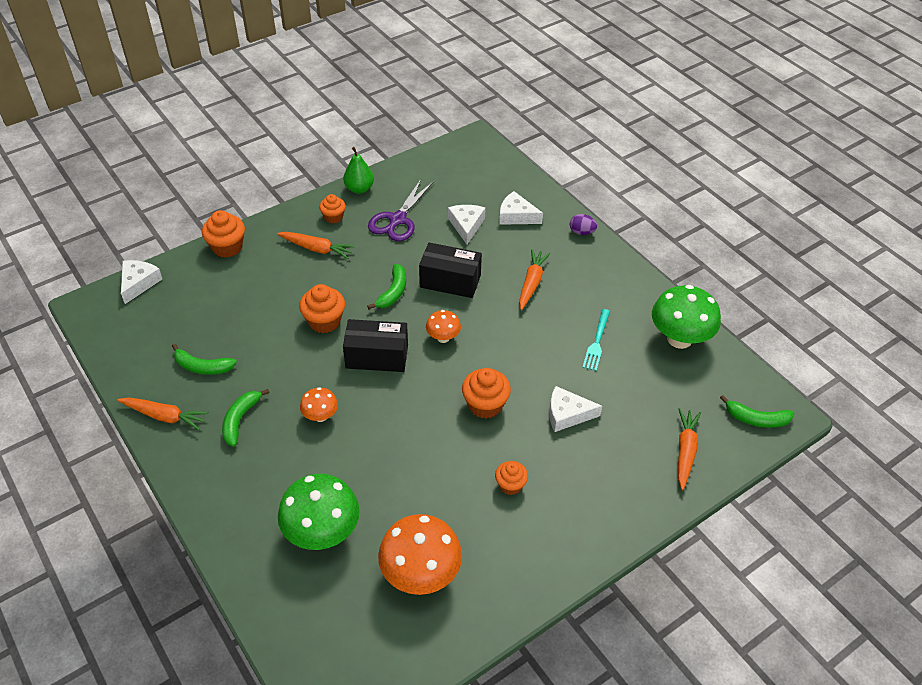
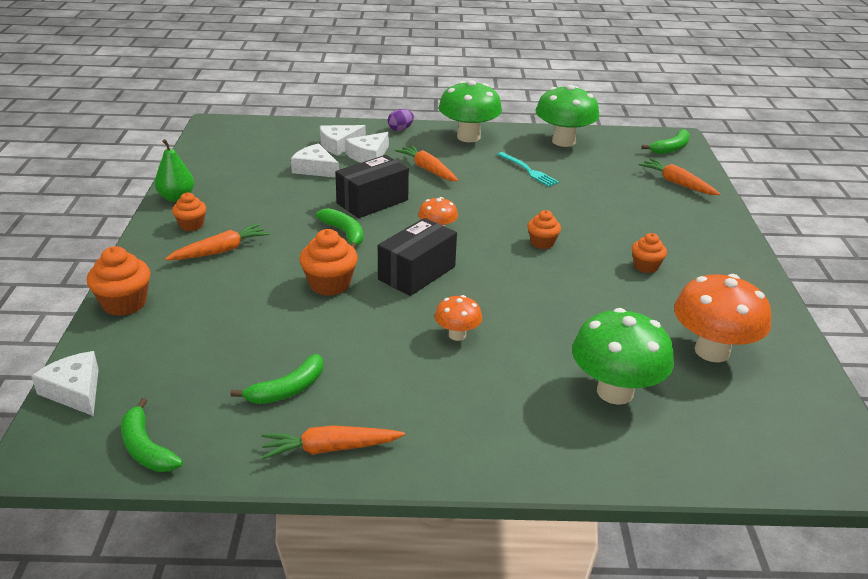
camera: 55 degrees left, 15 degrees down
(164, 416) = (330, 449): orange carrot -> orange carrot turned 150 degrees counterclockwise
(240, 419) = (402, 390): green banana -> green banana (146, 447)
(398, 219) = (253, 195): purple scissors -> none
(485, 405) = (542, 243): orange cupcake -> orange cupcake, size x0.64
(567, 414) = (592, 212): white cheese -> white cheese (369, 156)
(615, 277) = (468, 137): none -> green mushroom

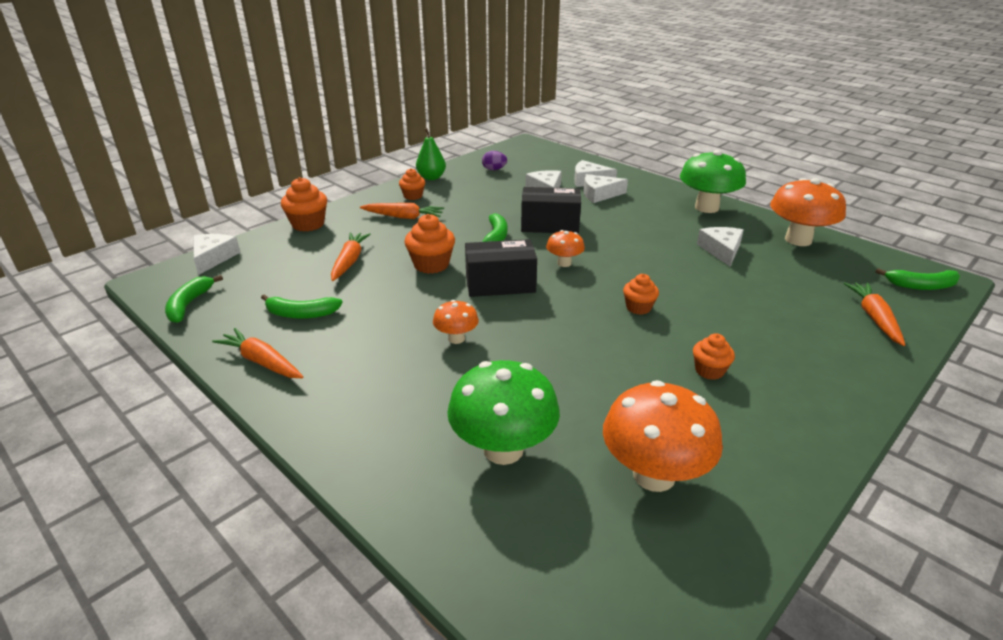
camera: 45 degrees right, 0 degrees up
(400, 129) = (655, 184): purple egg -> purple egg (494, 169)
(427, 169) = (630, 219): orange carrot -> orange carrot (349, 261)
(529, 171) = (721, 250): turquoise fork -> white cheese
(563, 141) = (798, 240): green mushroom -> orange mushroom

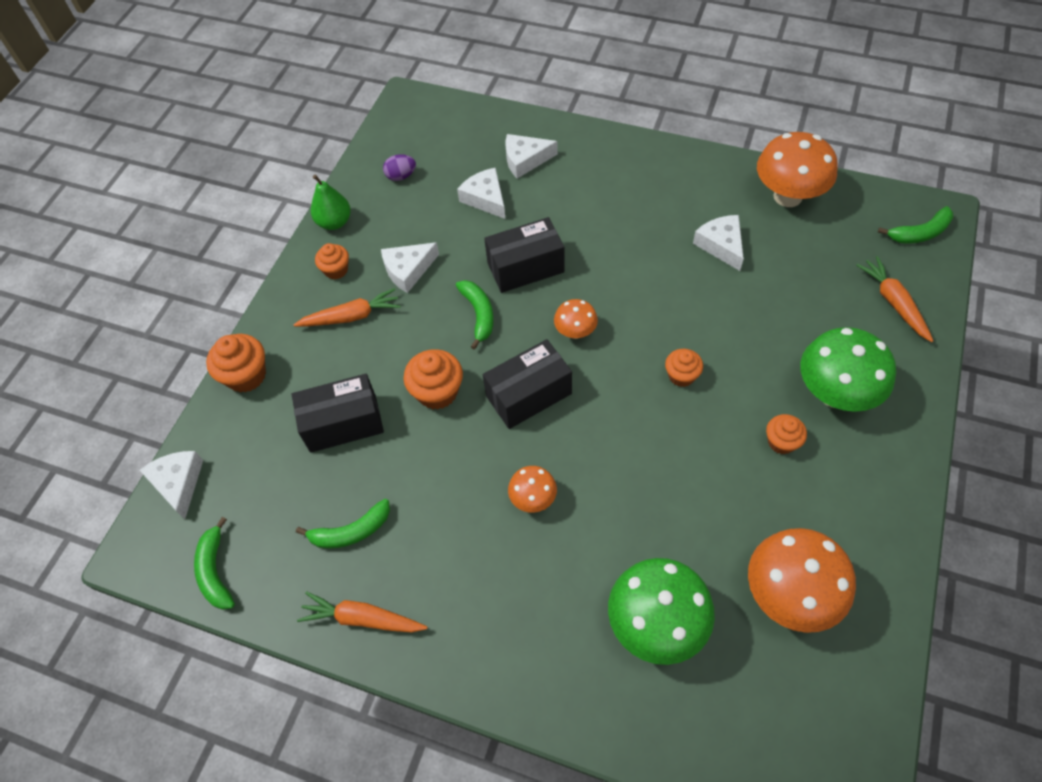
camera: 20 degrees left, 25 degrees up
(349, 261) = (343, 423): orange carrot -> black box
(599, 194) = (550, 185): white cheese -> white cheese (408, 270)
(706, 207) = (676, 169): green mushroom -> green mushroom (834, 393)

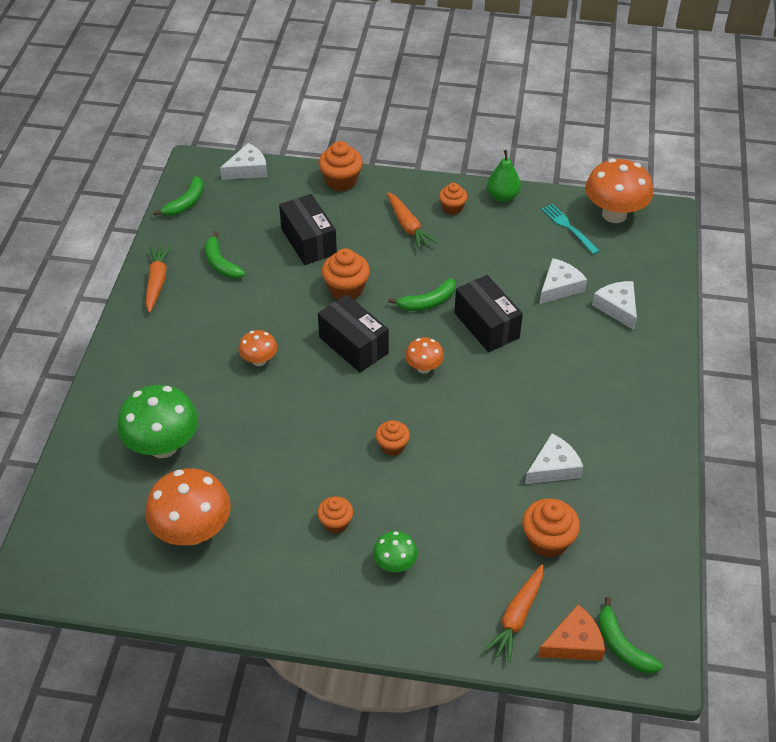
camera: 75 degrees right, 10 degrees down
(216, 571) = (185, 203): green banana -> green banana turned 150 degrees clockwise
(401, 176) = (568, 227): purple egg -> turquoise fork
(408, 270) = (463, 250): white cheese -> none
(787, 196) = (638, 522): orange mushroom -> orange mushroom (614, 214)
(807, 265) = (547, 540): none -> orange cupcake
(834, 393) = (395, 564): green mushroom -> green mushroom, size x0.52
(893, 303) = (517, 617): orange carrot -> orange carrot turned 150 degrees clockwise
(919, 266) = (574, 643): none -> orange cheese

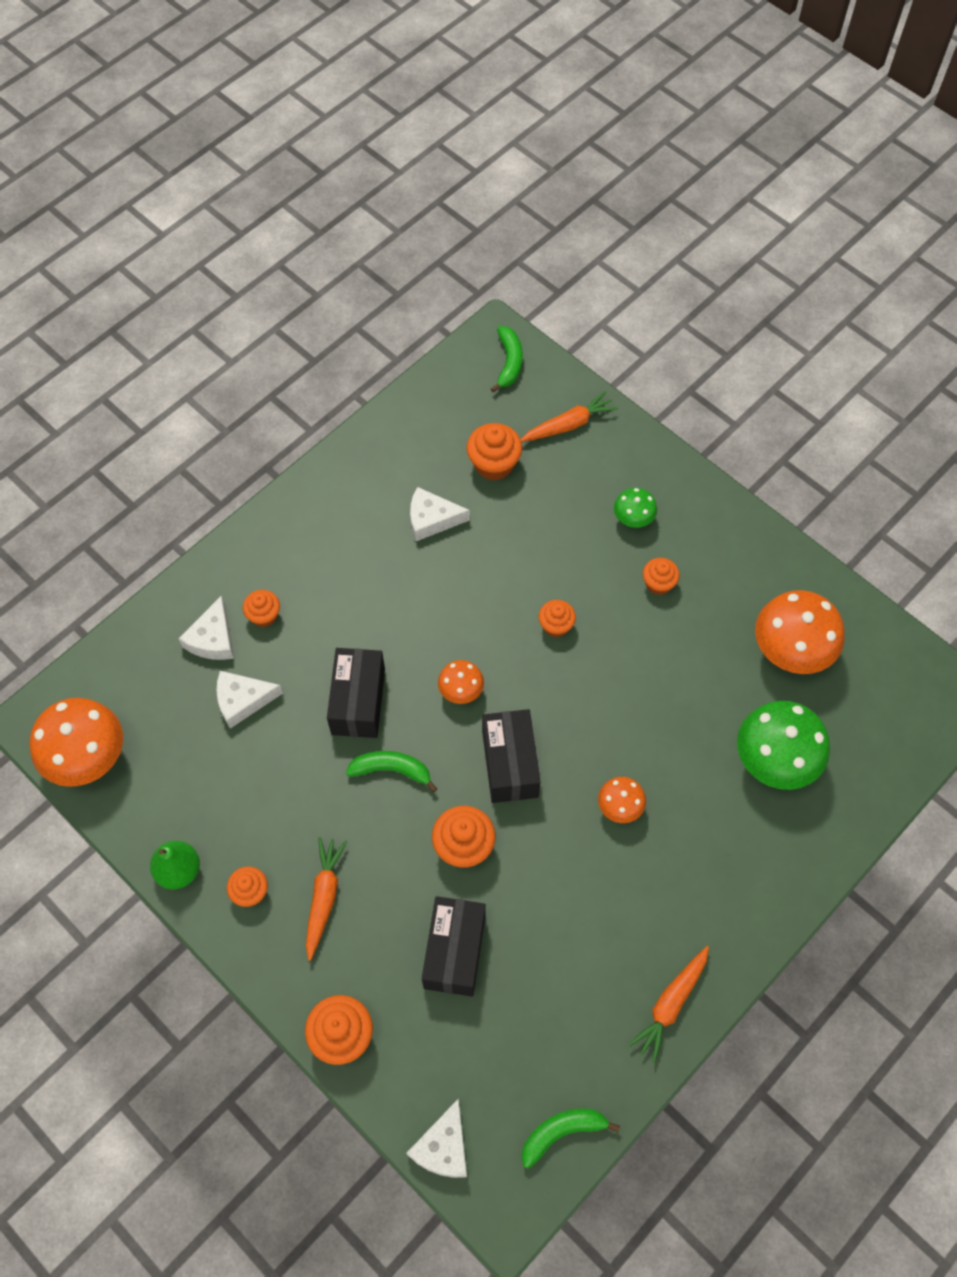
camera: 145 degrees left, 15 degrees up
(221, 263) = (579, 985): green banana -> none
(248, 169) = (443, 1147): white cheese -> white cheese turned 75 degrees counterclockwise
(568, 227) = (154, 774): turquoise fork -> none
(574, 643) = (542, 384): orange cheese -> none
(601, 338) = (264, 615): none -> orange cupcake

